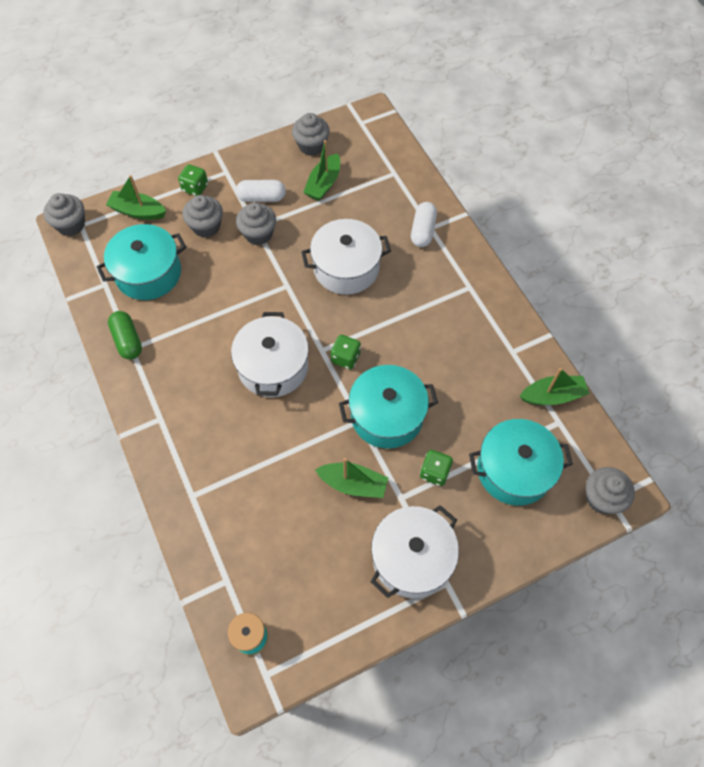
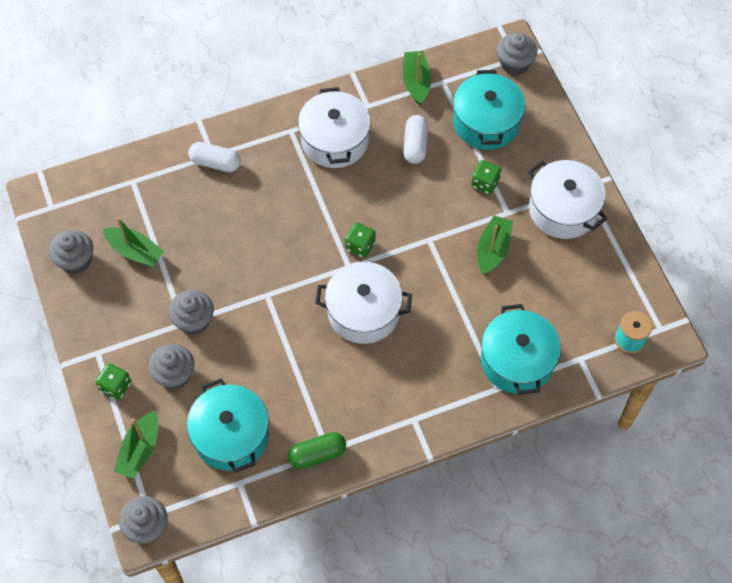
camera: 85 degrees left, 0 degrees up
(261, 197) = (143, 315): white capsule -> white capsule (415, 145)
(346, 268) = (252, 237): white pot -> white pot (335, 140)
(387, 415) = (426, 216): turquoise pot -> turquoise pot (517, 361)

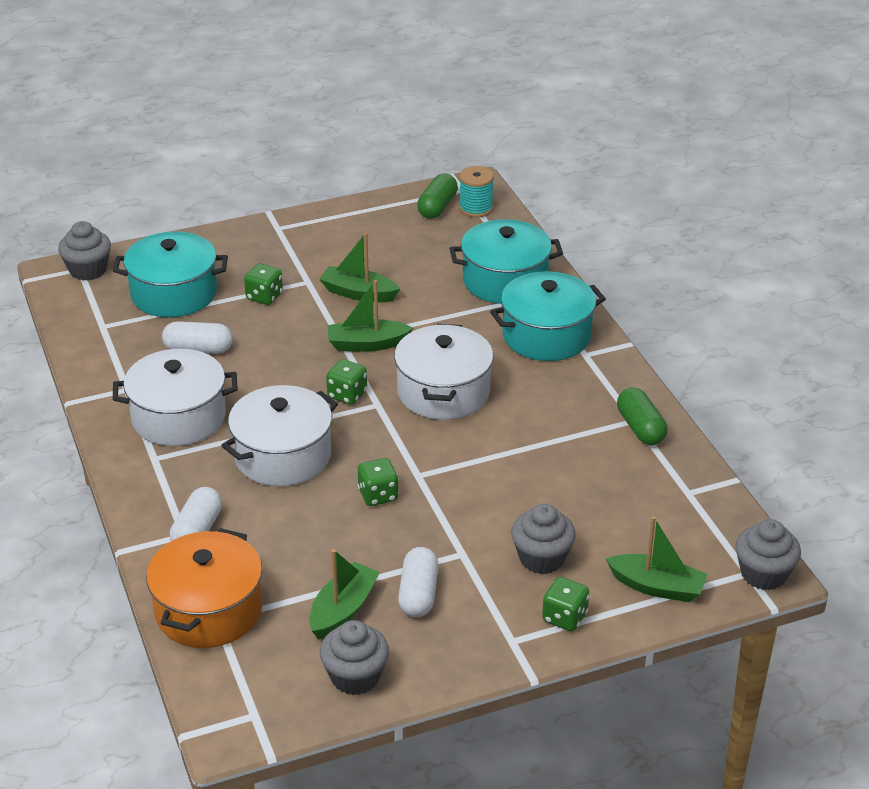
camera: 90 degrees left, 25 degrees down
(141, 175) = (208, 610): none -> orange pot
(146, 296) = (418, 594): none -> white capsule
(194, 320) = (458, 543): grey cupcake -> none
(231, 435) = (625, 502): turquoise pot -> turquoise pot (546, 335)
(246, 269) = (378, 495): none -> green dice
(416, 82) = (97, 347): green boat -> green boat (367, 344)
(563, 210) = (308, 243): white pot -> white pot (282, 456)
(629, 308) = (437, 207): none -> green capsule

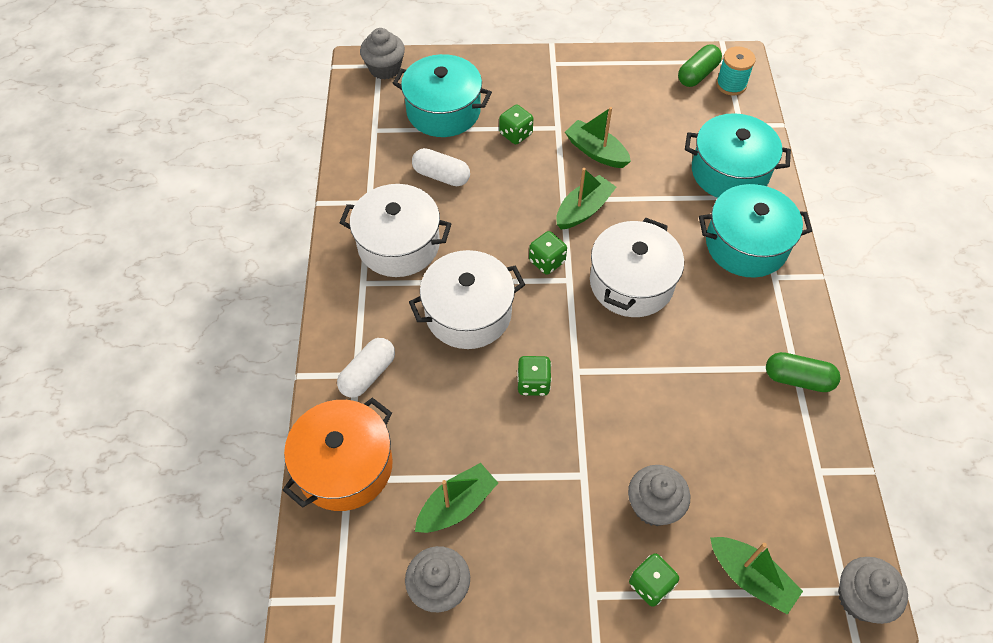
camera: 20 degrees right, 20 degrees up
(367, 344) = (583, 210): green boat -> green boat turned 120 degrees clockwise
(418, 594) = (528, 509): white capsule -> none
(640, 428) = (798, 379): green capsule -> green capsule turned 75 degrees counterclockwise

